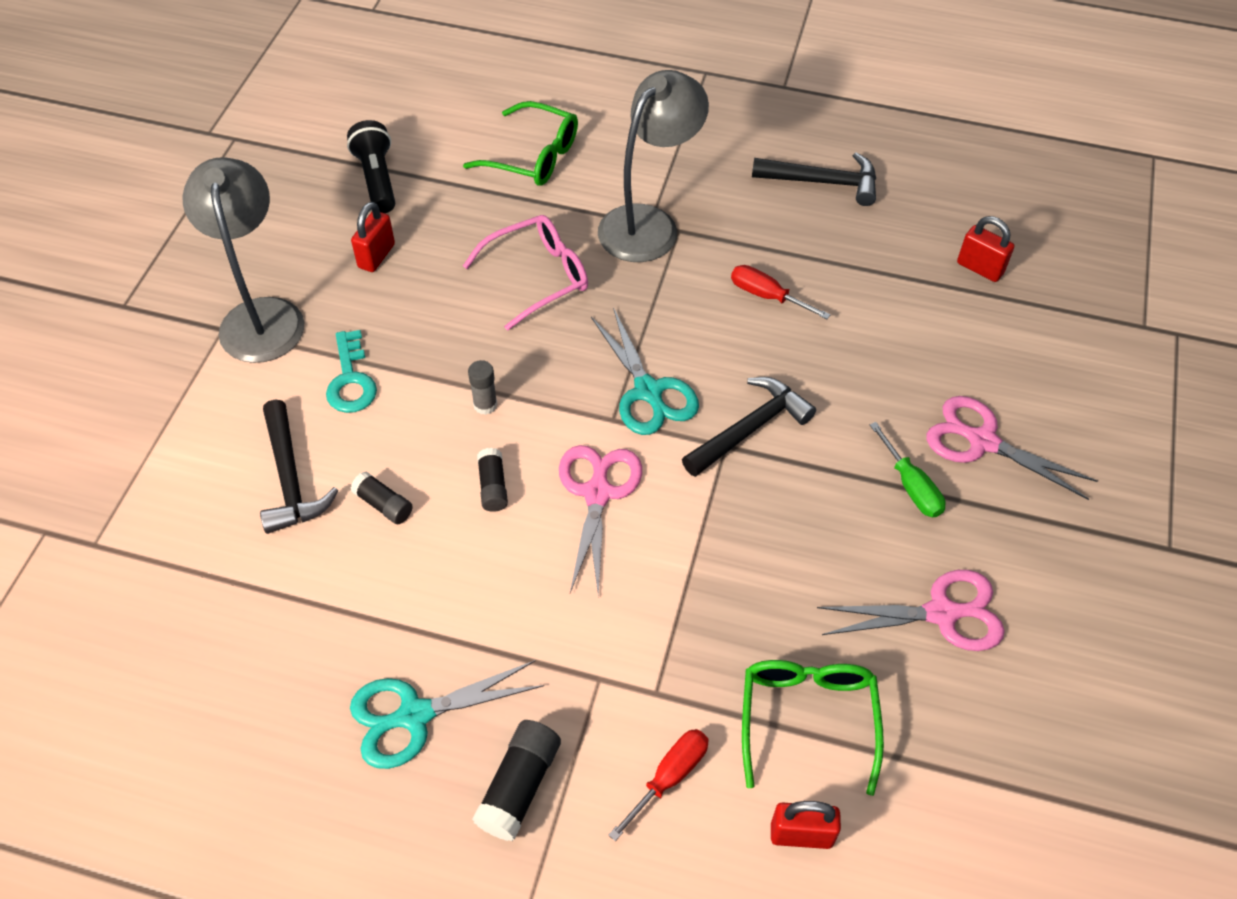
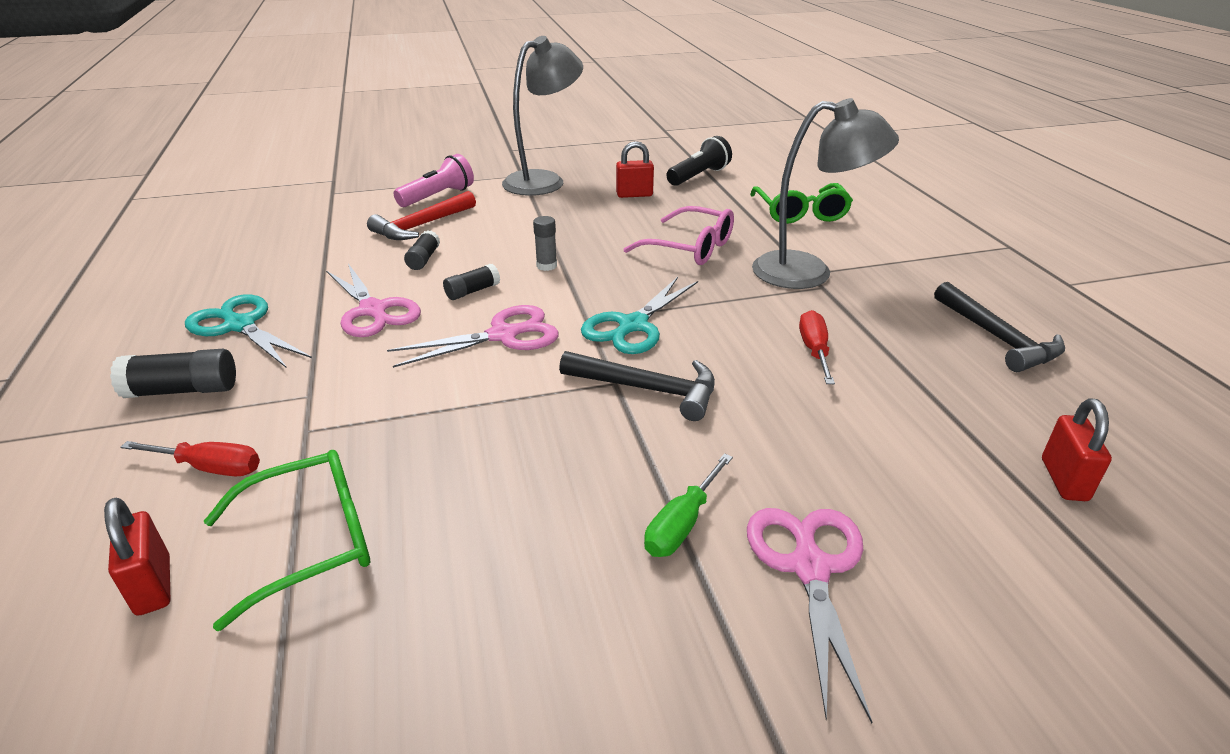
camera: 60 degrees right, 20 degrees down
(214, 435) = (438, 196): none -> pink flashlight
(290, 479) = (422, 226): black hammer -> red hammer
(350, 380) = (521, 218): turquoise key -> none
(941, 613) = (516, 613): pink scissors -> pink scissors (373, 310)

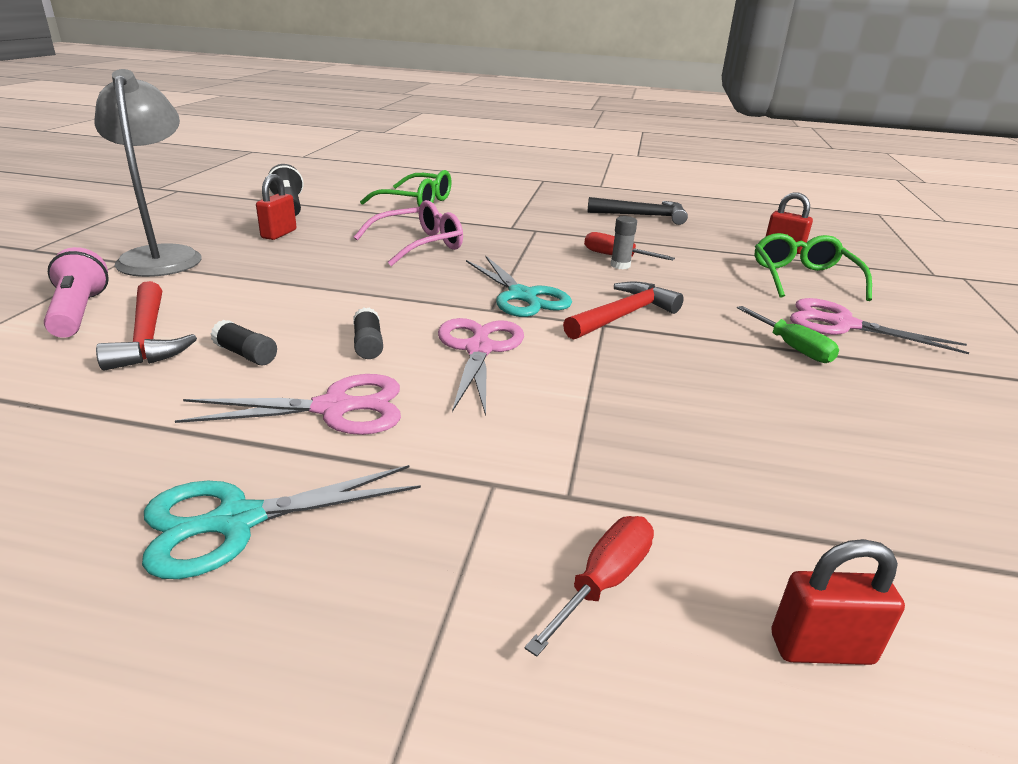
camera: 65 degrees left, 5 degrees down
(183, 390) = (380, 598): black glue stick -> none
(311, 541) = (770, 517): green glasses -> green glasses (803, 278)
(546, 266) = (365, 300): grey glue stick -> grey glue stick (620, 265)
(648, 389) = (623, 315): black hammer -> red hammer
(808, 272) = (510, 227): grey lamp -> none

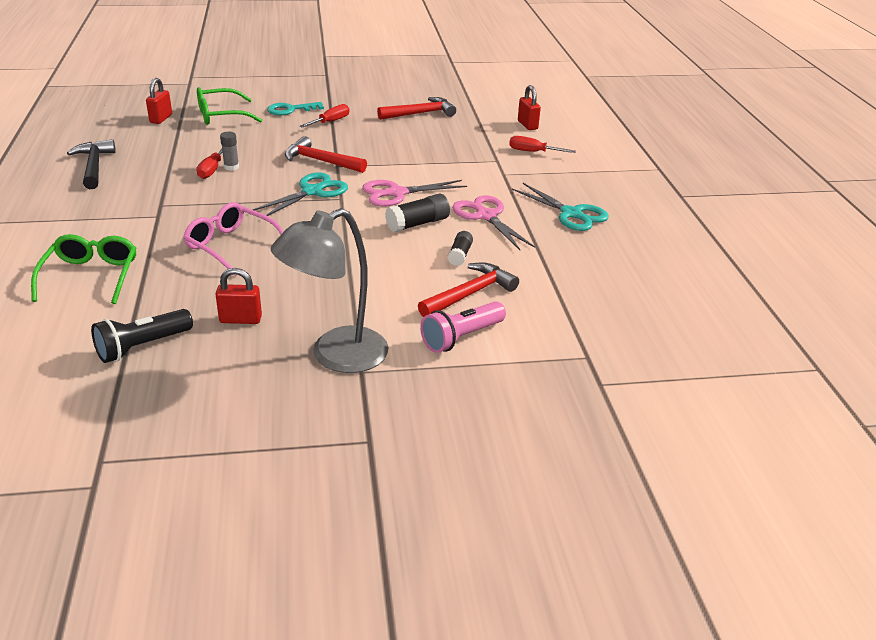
camera: 110 degrees left, 5 degrees up
(368, 344) = (417, 224): black glue stick -> black glue stick, size x1.55
(792, 347) = (330, 122): green screwdriver -> red screwdriver
(843, 324) = (290, 110): pink scissors -> turquoise key
(866, 455) = (420, 113): none -> red hammer

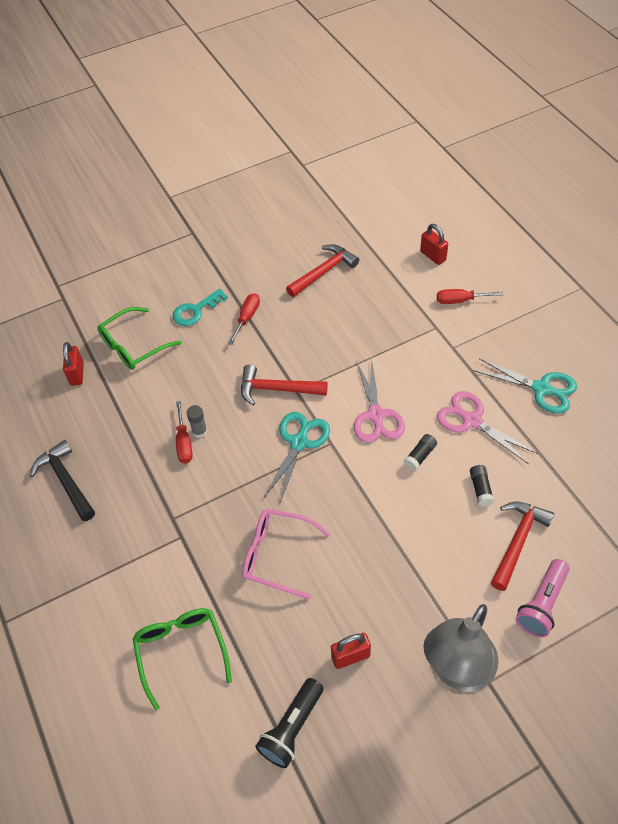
camera: 15 degrees left, 20 degrees up
(397, 193) = (376, 415): pink scissors -> pink scissors turned 60 degrees counterclockwise
(417, 224) = (420, 456): black glue stick -> black glue stick, size x0.64

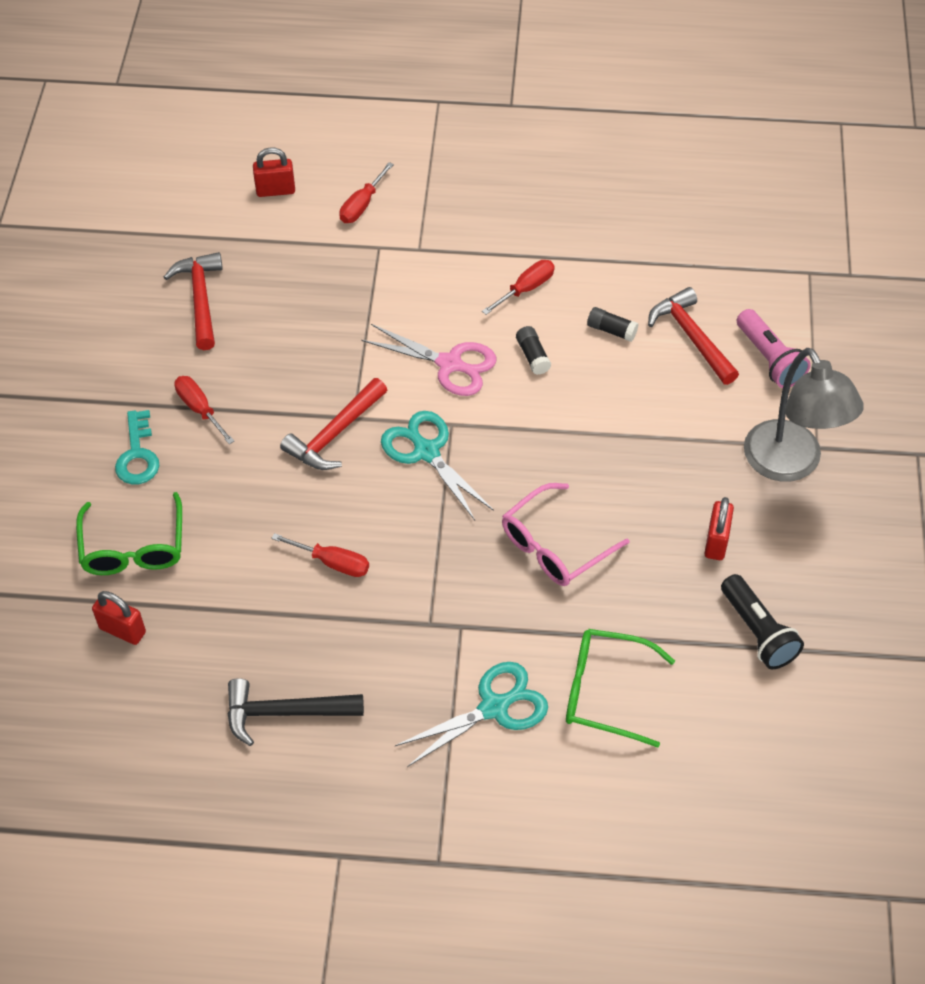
camera: 60 degrees left, 0 degrees up
(199, 431) = (329, 539): grey glue stick -> none
(472, 421) = (526, 289): pink scissors -> red screwdriver
(541, 389) = (535, 211): turquoise scissors -> turquoise scissors (494, 707)

